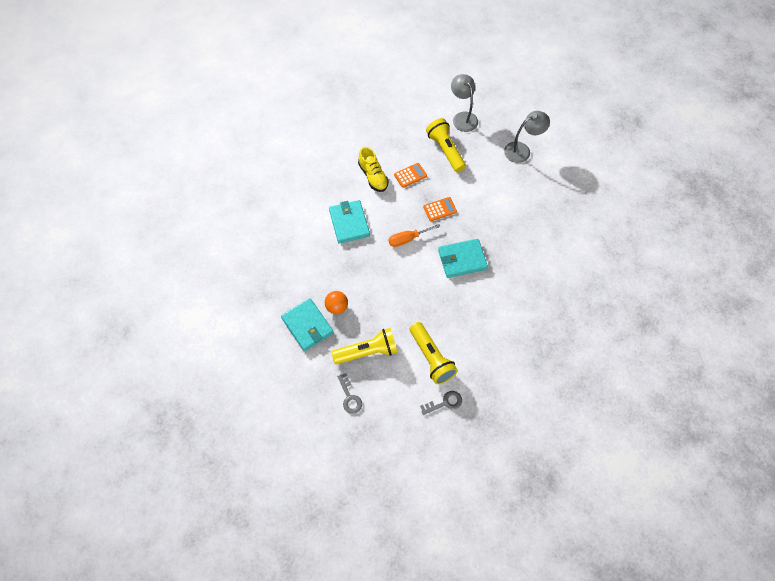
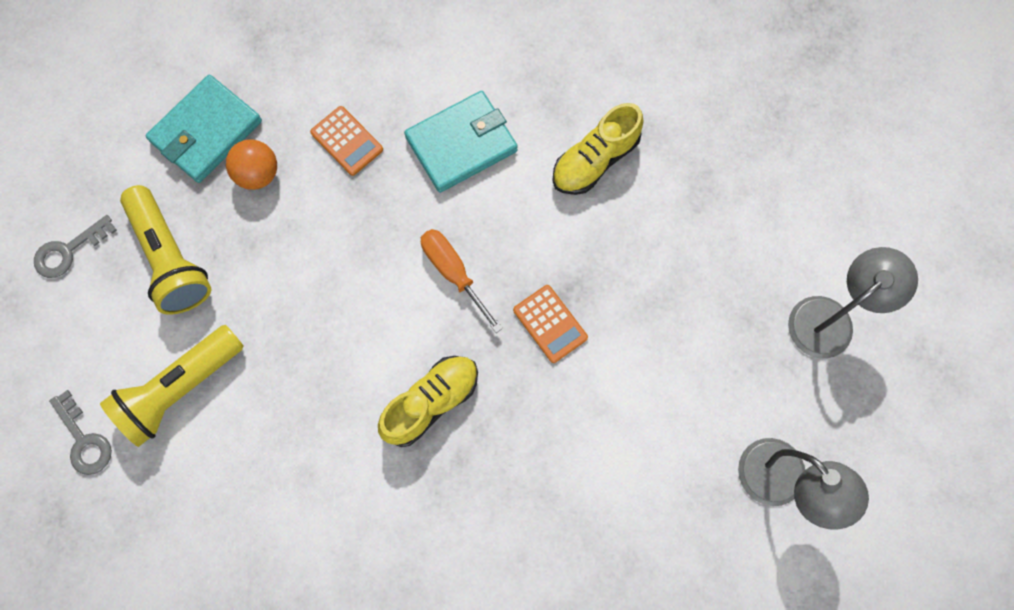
camera: 75 degrees right, 10 degrees up
(410, 175) = (622, 238): orange calculator -> orange calculator (347, 141)
(445, 150) = (719, 299): yellow flashlight -> none
(462, 259) = (431, 402): turquoise wallet -> yellow shoe

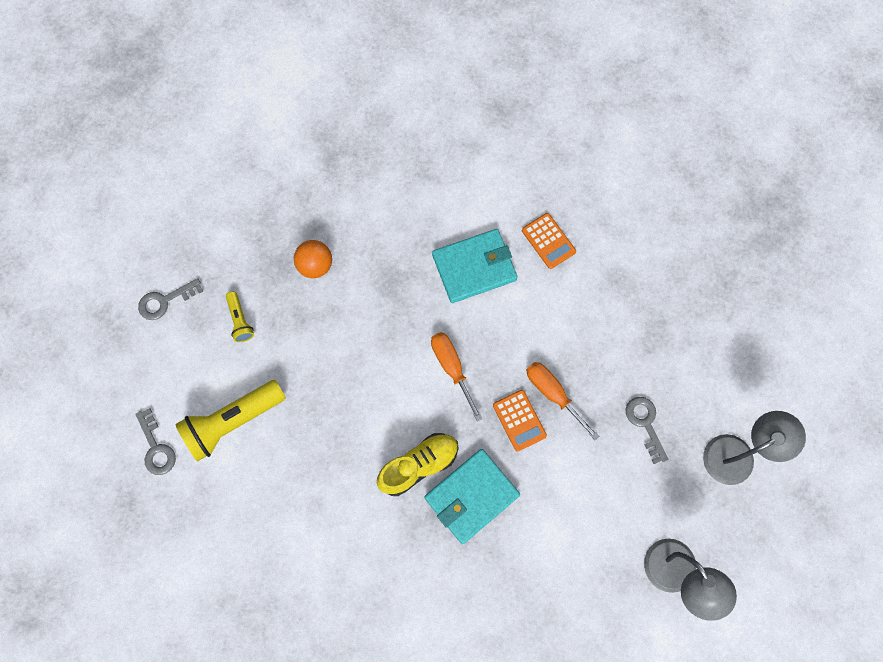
camera: 10 degrees right, 0 degrees up
(171, 259) = (240, 320): yellow flashlight -> yellow flashlight, size x0.50
(206, 131) = (281, 225): turquoise wallet -> turquoise wallet (471, 496)
(347, 141) = (387, 250): orange calculator -> orange calculator (548, 241)
(587, 283) = (553, 394): none -> orange screwdriver
(595, 160) = (575, 298): yellow shoe -> none
(709, 301) = (645, 424): none -> grey key

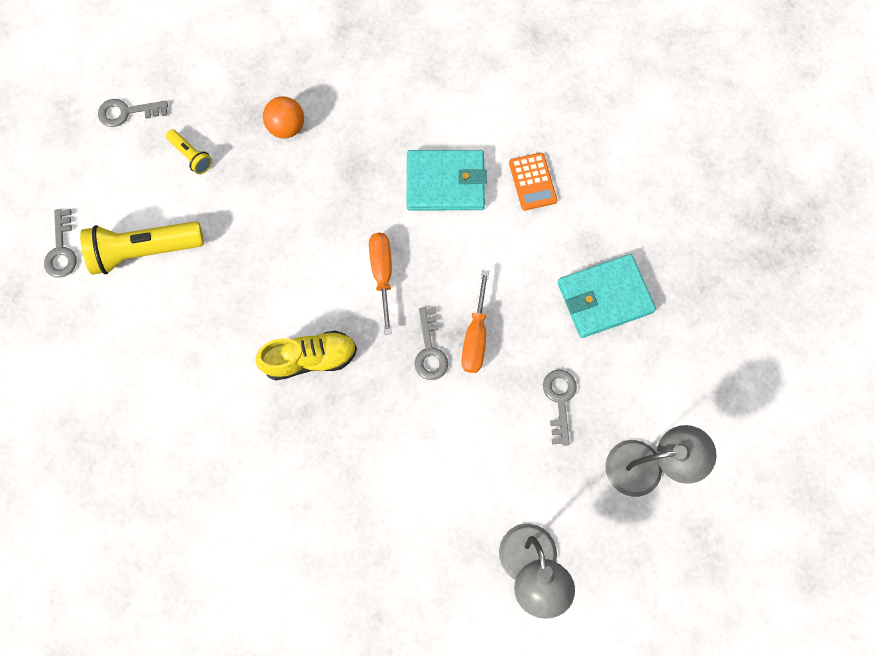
camera: 20 degrees right, 0 degrees up
(240, 320) = (191, 156): yellow flashlight -> yellow flashlight turned 45 degrees counterclockwise
(471, 496) = (351, 408): turquoise wallet -> turquoise wallet (604, 297)
(519, 420) = (430, 350): orange calculator -> grey key
(553, 394) = (475, 336): orange screwdriver -> orange screwdriver turned 150 degrees counterclockwise

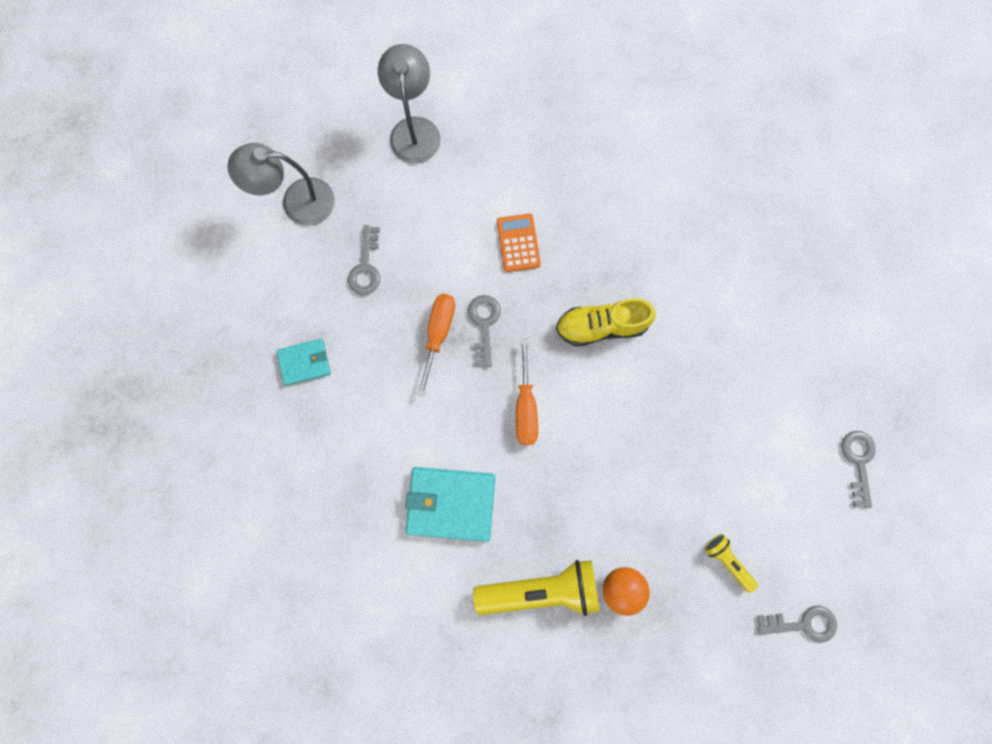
camera: 175 degrees left, 5 degrees up
(144, 251) = (771, 453): yellow flashlight -> yellow flashlight (541, 589)
(532, 182) = (357, 496): orange calculator -> orange calculator (518, 243)
(604, 297) = (304, 362): turquoise wallet -> turquoise wallet, size x0.58

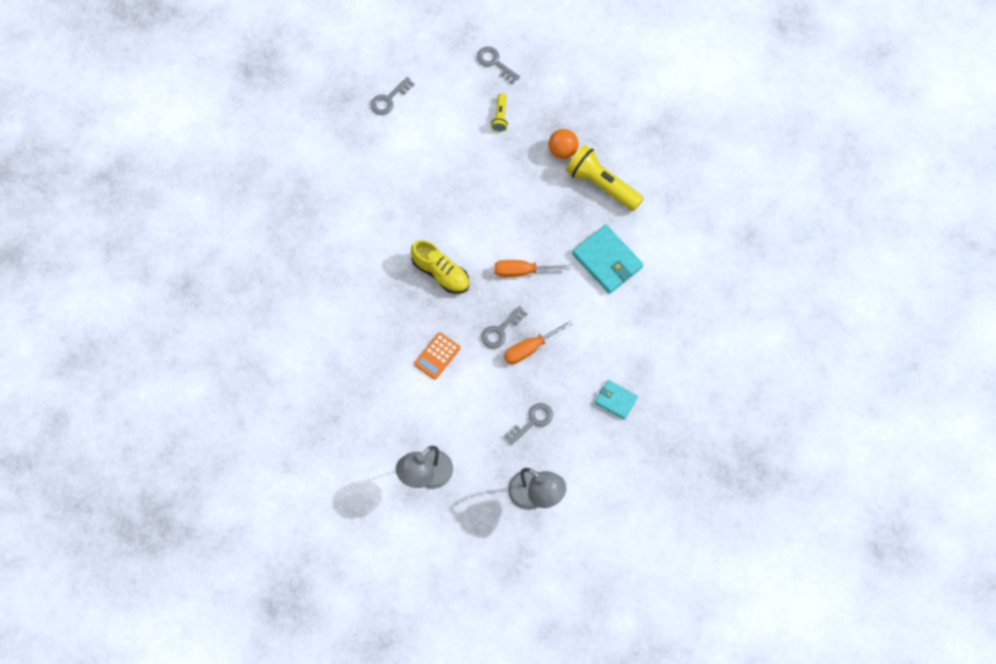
camera: 135 degrees left, 10 degrees down
(525, 406) = (522, 271): orange screwdriver -> orange screwdriver turned 135 degrees counterclockwise

